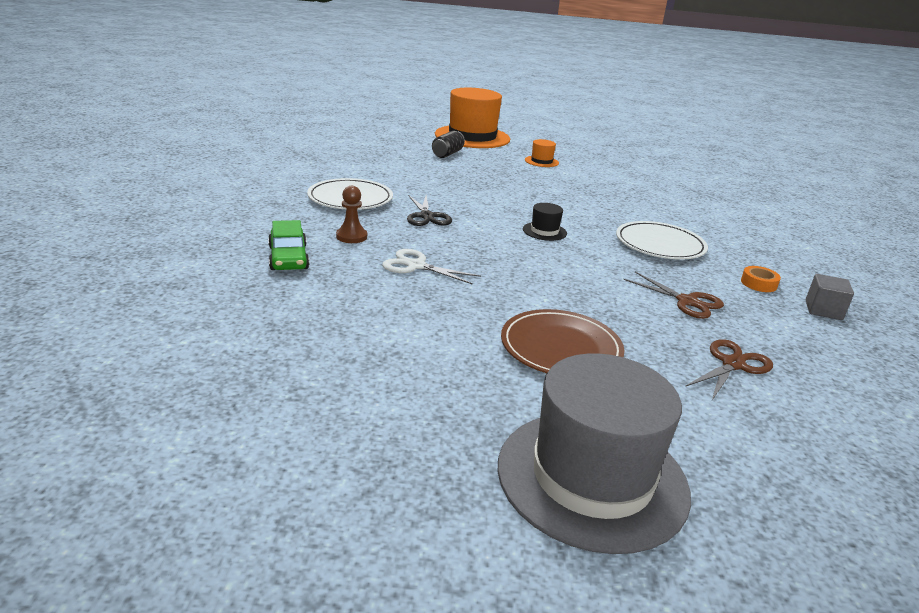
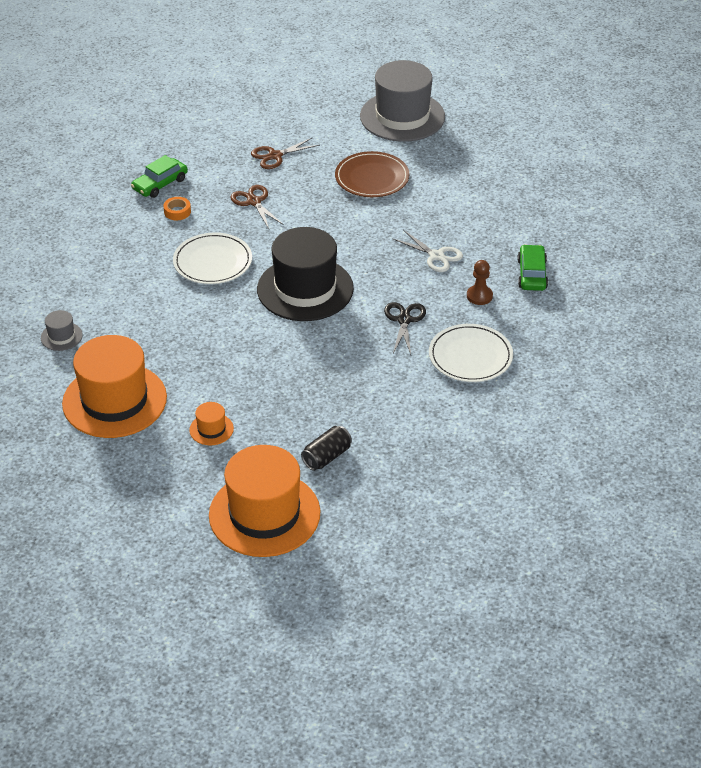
camera: 160 degrees left, 15 degrees up
(544, 231) = (305, 289): black hat -> black hat, size x2.39
(626, 170) = (114, 400): none -> orange hat
(715, 195) = (61, 336): none -> grey hat
(823, 310) = (160, 184): grey cube -> green car

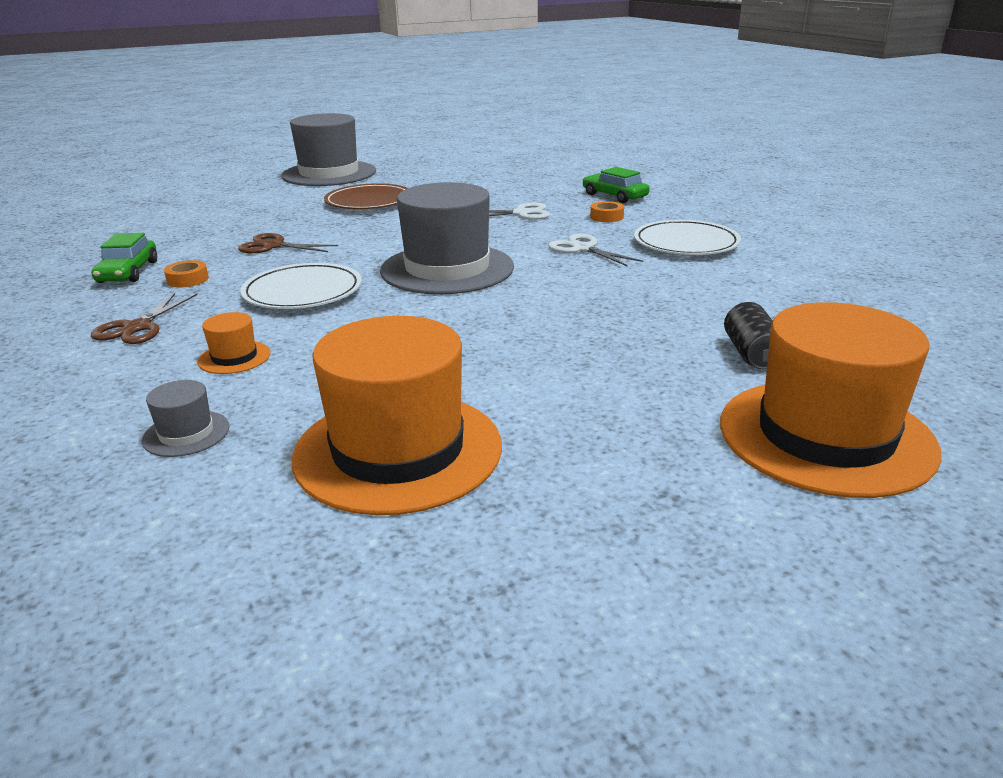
camera: 45 degrees left, 15 degrees down
(211, 429) = (585, 403): orange hat -> orange hat (234, 357)
(275, 156) = (243, 220): brown scissors -> brown scissors (137, 327)
(305, 289) = (447, 269): black hat -> grey hat
(404, 320) = (583, 249): black scissors -> white scissors
(479, 296) = (606, 217): brown pawn -> orange tape

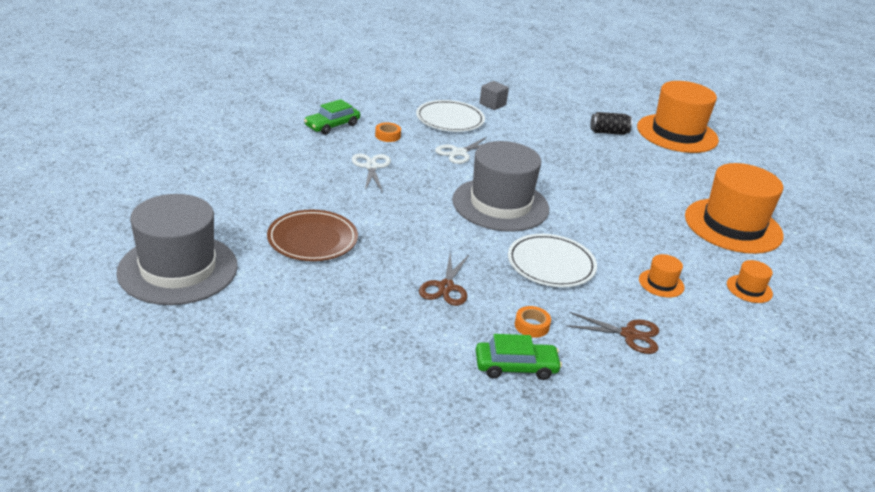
camera: 95 degrees left, 5 degrees up
(186, 433) = (749, 289): grey hat -> orange hat
(772, 267) = (492, 104): none -> grey cube

